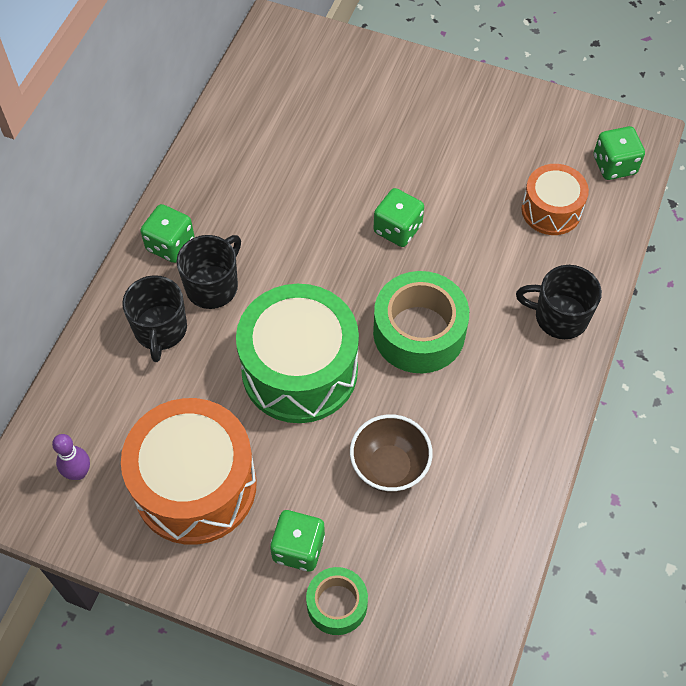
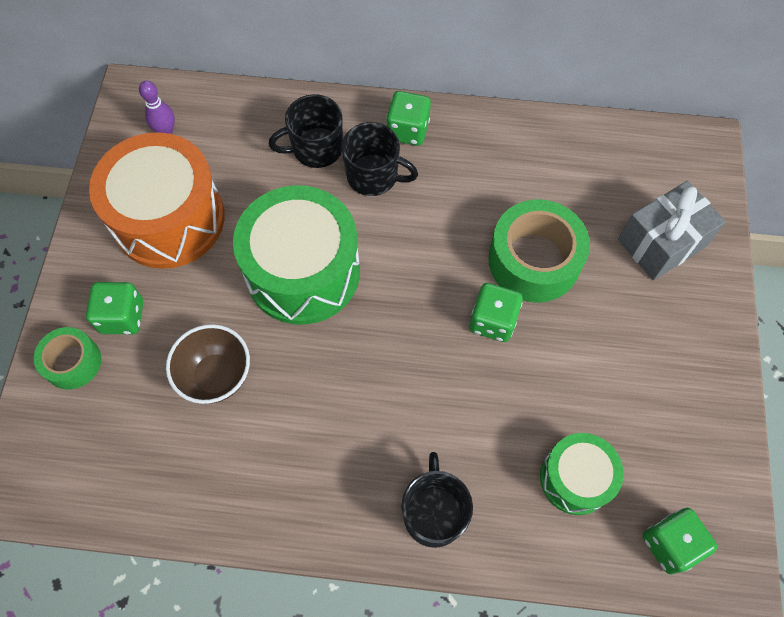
camera: 75 degrees right, 5 degrees up
(361, 88) = (661, 243): none -> grey gift
(419, 332) = (374, 370): green tape -> green tape (534, 260)
(551, 210) = (575, 478): orange drum -> green drum

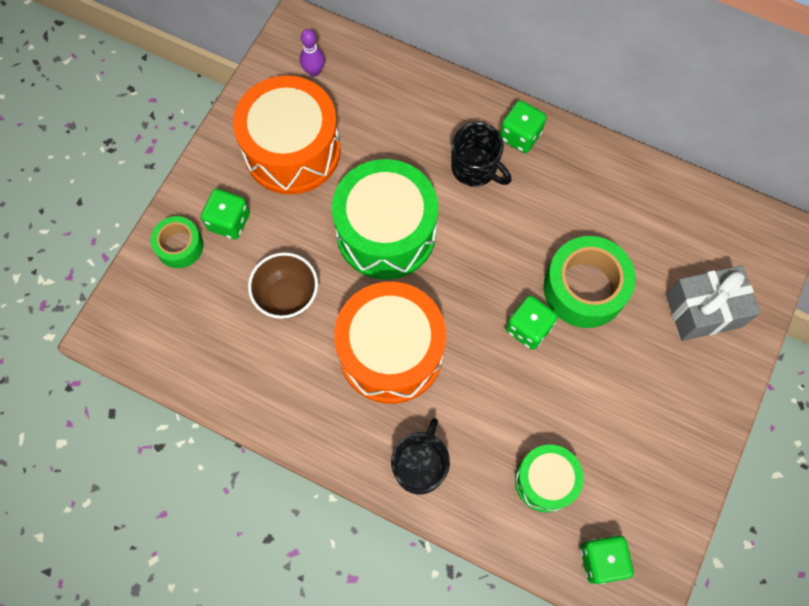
camera: 20 degrees right, 5 degrees up
(316, 149) = (434, 127): black mug -> none
(354, 397) = (391, 352): none -> orange drum

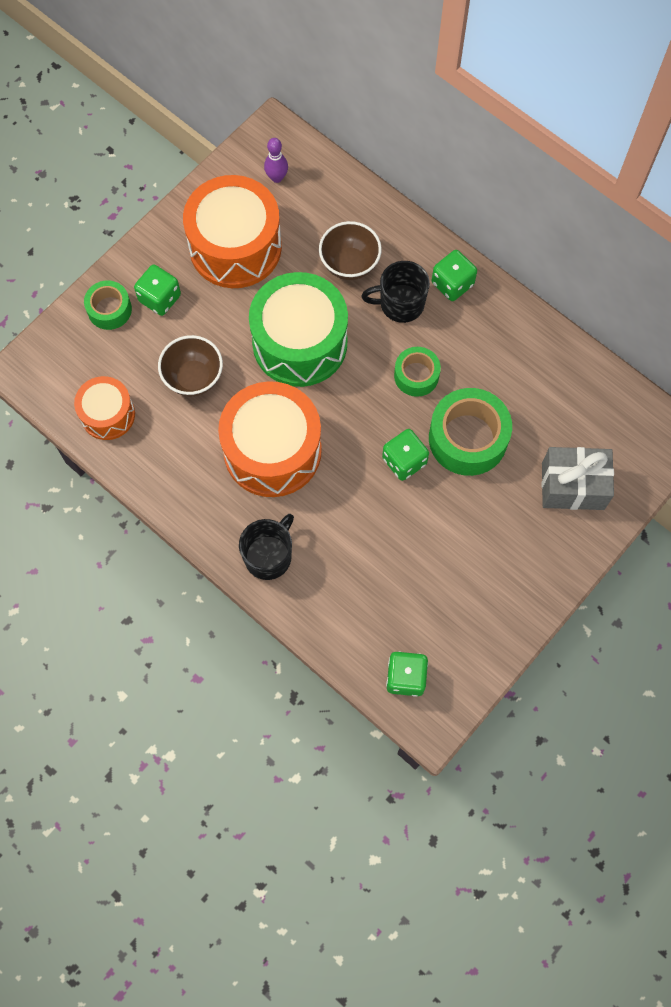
camera: 15 degrees right, 0 degrees up
(207, 358) = (108, 414): none -> orange drum
(412, 140) = (349, 264): none -> brown bowl
(475, 168) = (400, 304): black mug -> black mug turned 120 degrees clockwise
(513, 237) = (416, 375): none -> green tape
(545, 481) = (377, 597): green drum -> none

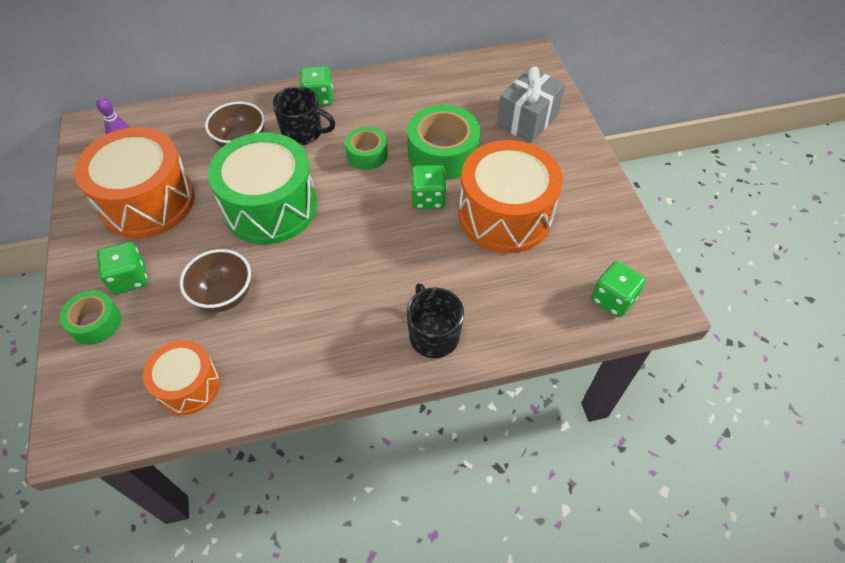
camera: 55 degrees left, 15 degrees down
(272, 450) = (342, 277): orange drum -> orange drum (505, 215)
(400, 304) = (303, 133): black mug -> black mug turned 105 degrees counterclockwise

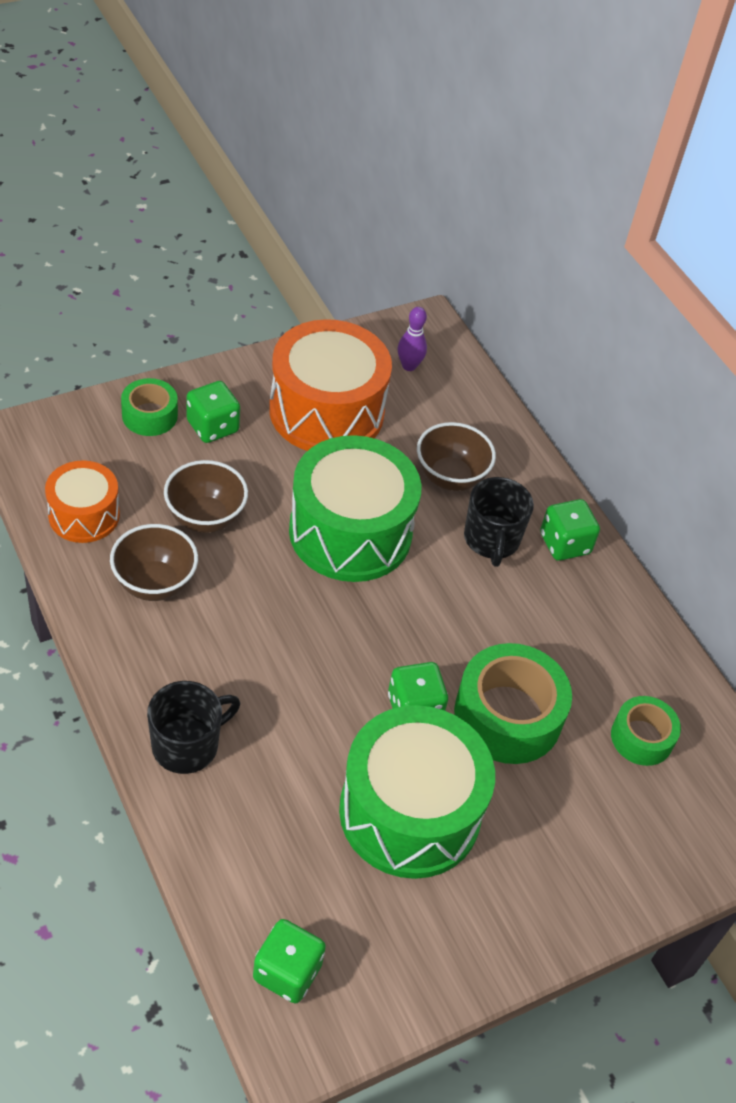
camera: 70 degrees right, 5 degrees down
(279, 339) = (155, 584): none -> brown bowl
(367, 154) = (475, 621): green tape -> green tape (641, 737)
(505, 215) = (410, 812): orange drum -> green drum
(527, 120) = (622, 828): grey gift -> none

